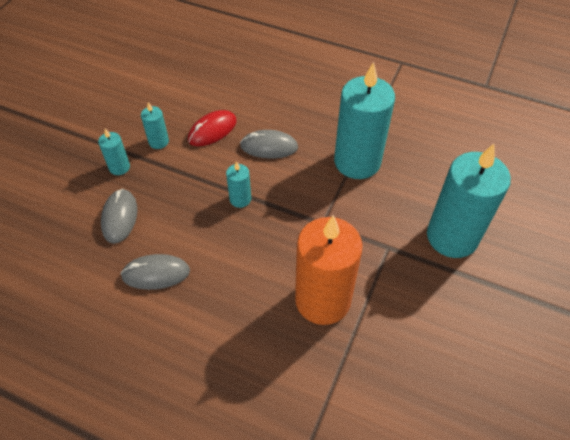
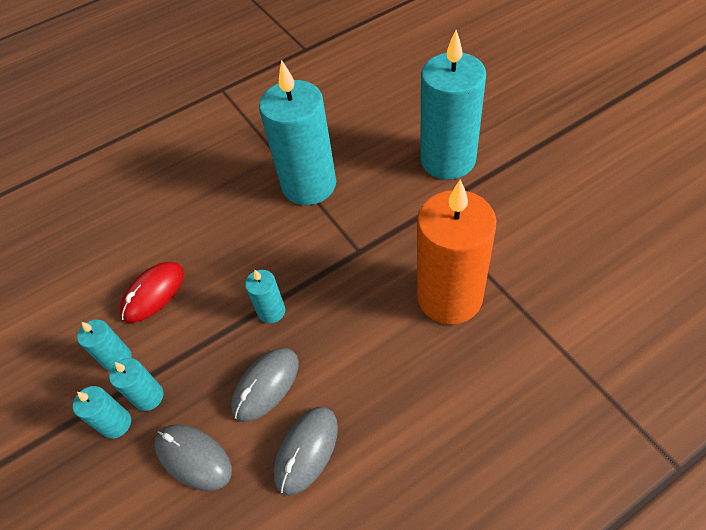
camera: 50 degrees left, 0 degrees up
(144, 172) = (149, 396): none -> turquoise candle
(212, 130) = (153, 293): red mouse -> red mouse turned 45 degrees clockwise
(269, 147) = (225, 250): grey mouse -> grey mouse (266, 385)

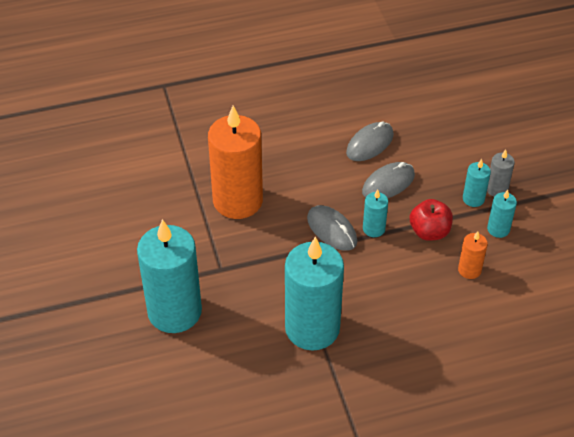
camera: 170 degrees left, 5 degrees down
(116, 423) = (496, 189): turquoise candle -> grey candle
(153, 293) = (469, 270): red mouse -> orange candle
(193, 458) = (443, 158): grey mouse -> grey mouse (332, 230)
(203, 328) = (429, 232): none -> red apple

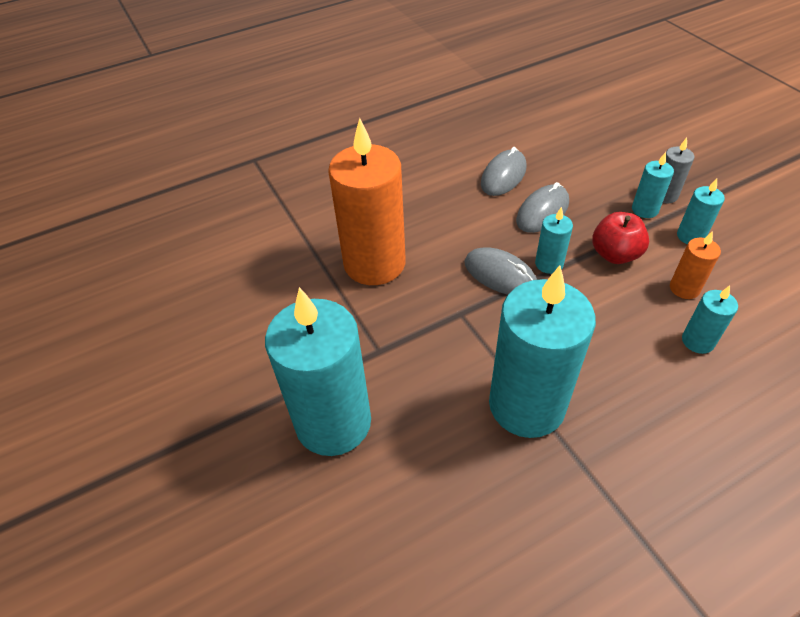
camera: 10 degrees left, 0 degrees up
(457, 311) = (697, 341): none -> turquoise candle

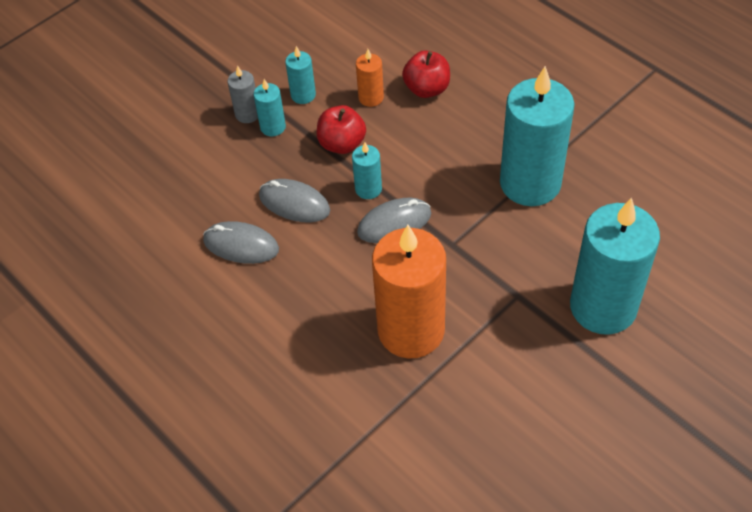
camera: 105 degrees left, 5 degrees up
(500, 275) = (394, 223): grey mouse -> grey mouse turned 45 degrees clockwise
(697, 341) = (427, 89): turquoise candle -> red apple

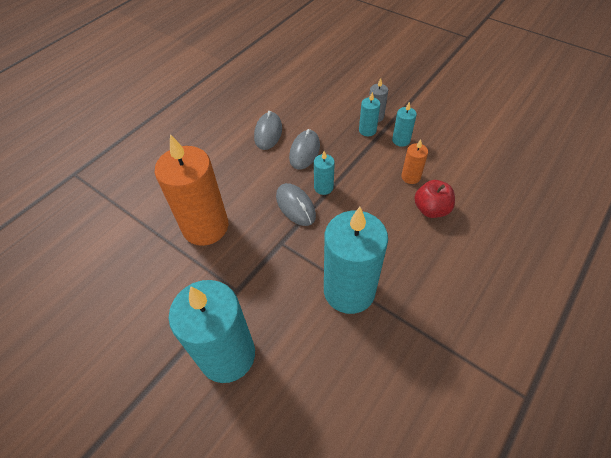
camera: 80 degrees right, 0 degrees up
(342, 144) = (361, 167): red apple -> none

